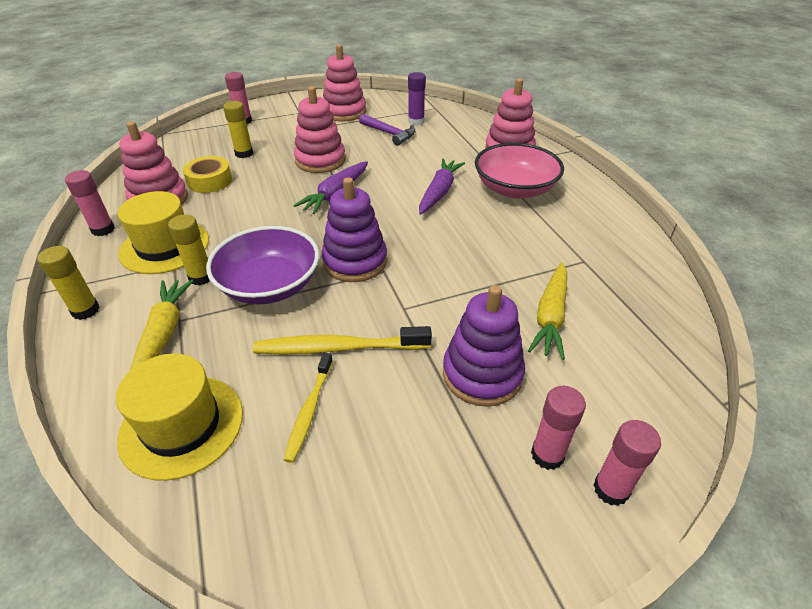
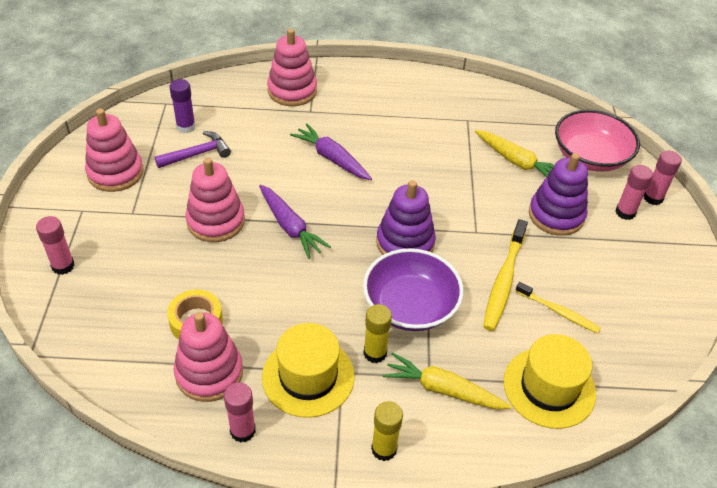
camera: 70 degrees left, 5 degrees up
(244, 153) = (152, 281): yellow glue stick -> none
(515, 189) = (355, 113): pink bowl -> pink bowl (590, 156)

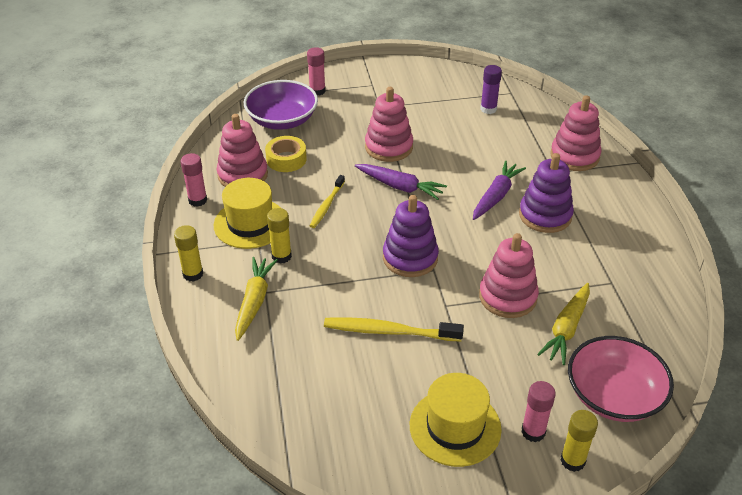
camera: 80 degrees right, 5 degrees down
(115, 173) = (417, 89): pink stacking toy -> pink stacking toy (507, 297)
(197, 154) = (459, 122): purple hammer -> none
(290, 227) = (400, 186): purple carrot -> purple carrot turned 105 degrees counterclockwise
(410, 306) = (337, 271): purple bowl -> purple bowl (282, 120)
(549, 387) = (271, 373): yellow hat -> yellow hat (455, 427)
(556, 215) = (498, 367): purple stacking toy -> purple stacking toy (545, 215)
(558, 312) = (363, 376): yellow toothbrush -> yellow toothbrush (326, 205)
(653, 198) = (572, 461): pink glue stick -> yellow glue stick

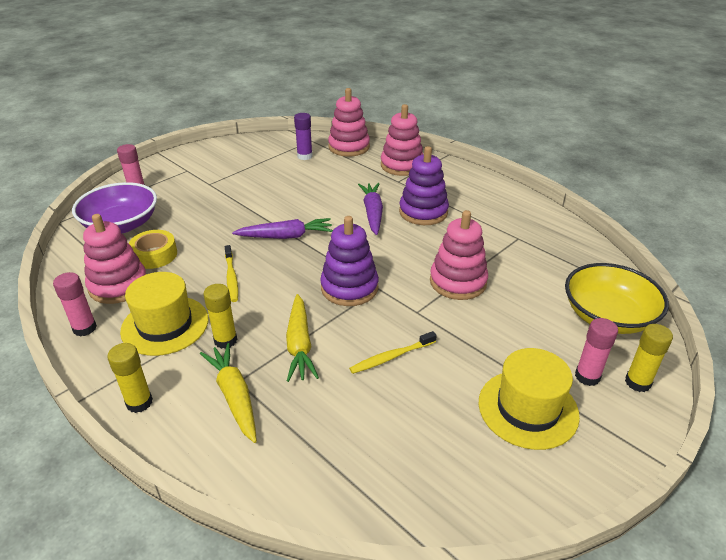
camera: 35 degrees left, 5 degrees down
(389, 147) = (246, 210): pink stacking toy -> pink stacking toy (349, 147)
(389, 331) = (391, 357): yellow toothbrush -> yellow toothbrush, size x0.64
(566, 328) = (524, 284): yellow carrot -> yellow carrot (299, 344)
(613, 395) = (608, 316): pink bowl -> yellow bowl

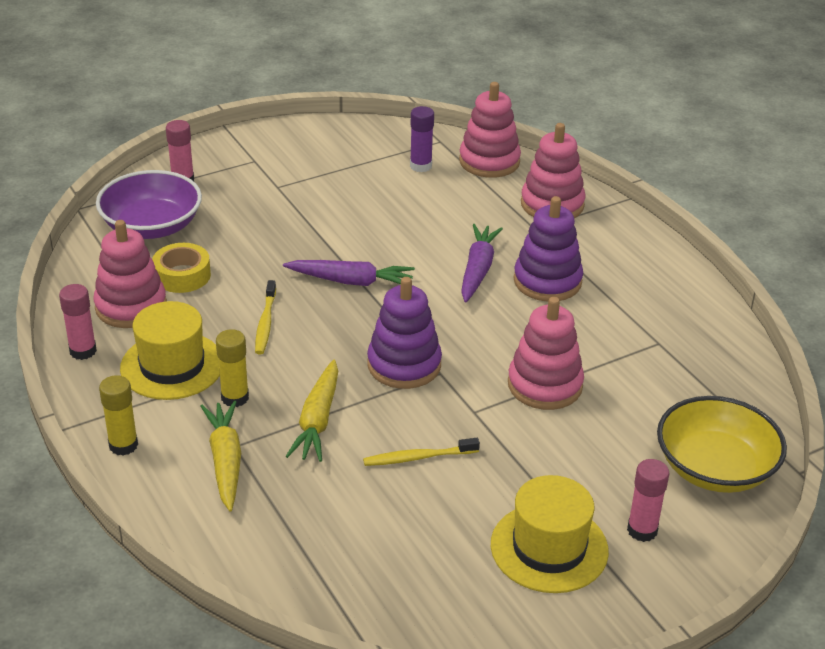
camera: 15 degrees right, 0 degrees up
(637, 382) = (700, 550): yellow glue stick -> none

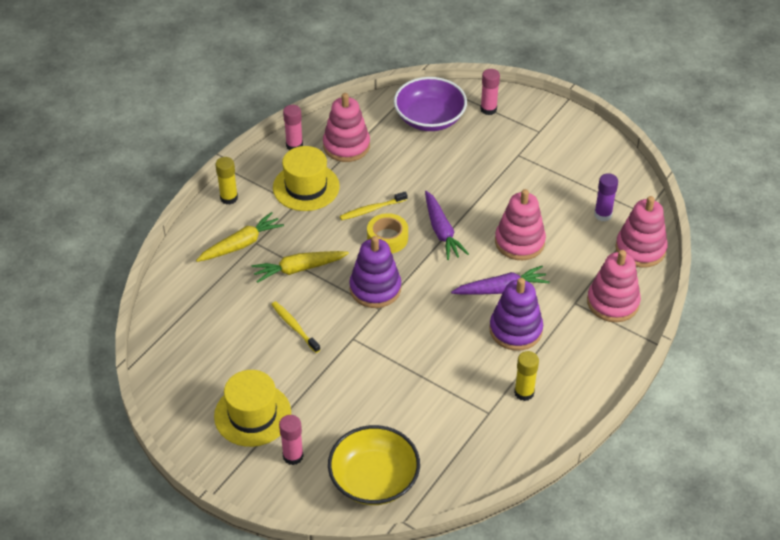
camera: 65 degrees right, 10 degrees up
(182, 275) = (391, 153): yellow tape -> yellow tape (387, 238)
(235, 398) = (295, 225): yellow glue stick -> yellow glue stick (524, 393)
(545, 385) = (401, 365): pink stacking toy -> pink stacking toy (519, 242)

